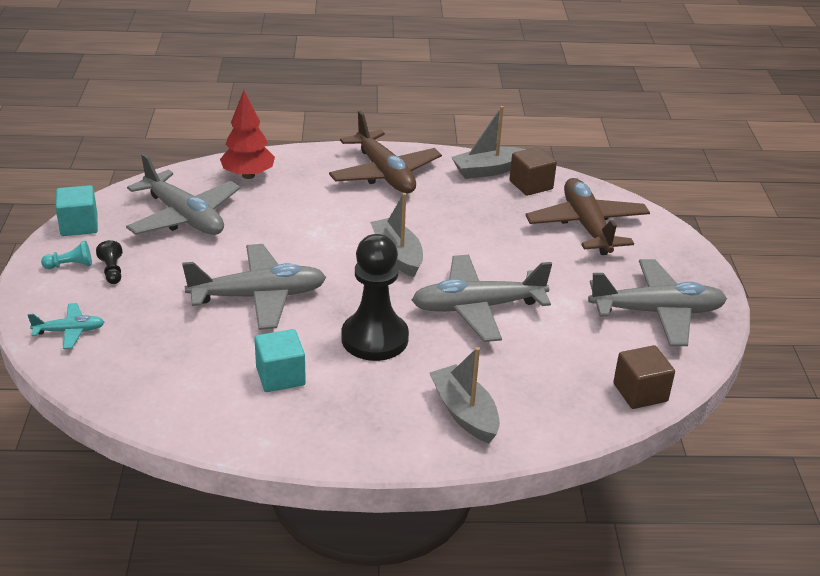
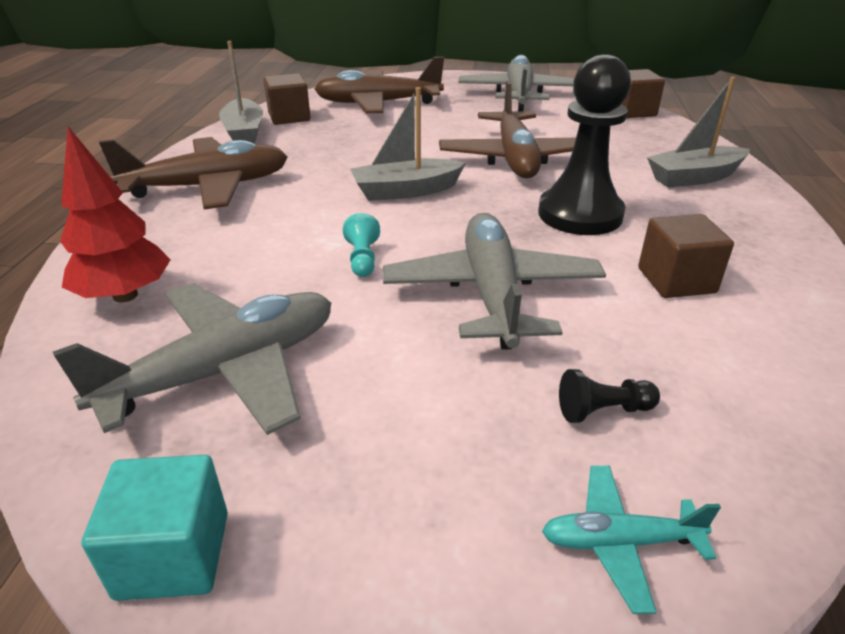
camera: 80 degrees left, 0 degrees up
(69, 331) = (619, 542): turquoise plane -> turquoise plane turned 90 degrees counterclockwise
(70, 265) = (354, 561): turquoise pawn -> turquoise pawn (362, 259)
(112, 271) = (393, 476): black pawn -> black pawn (603, 410)
(280, 376) = (676, 280): turquoise cube -> brown cube
(477, 307) = (514, 158): grey plane -> brown plane

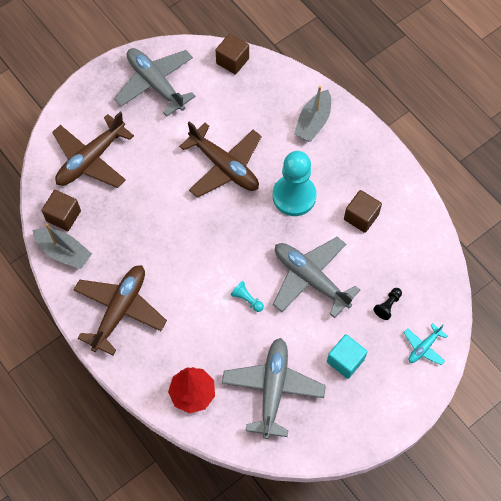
camera: 45 degrees left, 30 degrees up
(173, 555) = (336, 443): turquoise cube -> turquoise cube (345, 360)
(405, 191) = (208, 238): grey boat -> none
(580, 214) = (294, 196): black pawn -> turquoise pawn

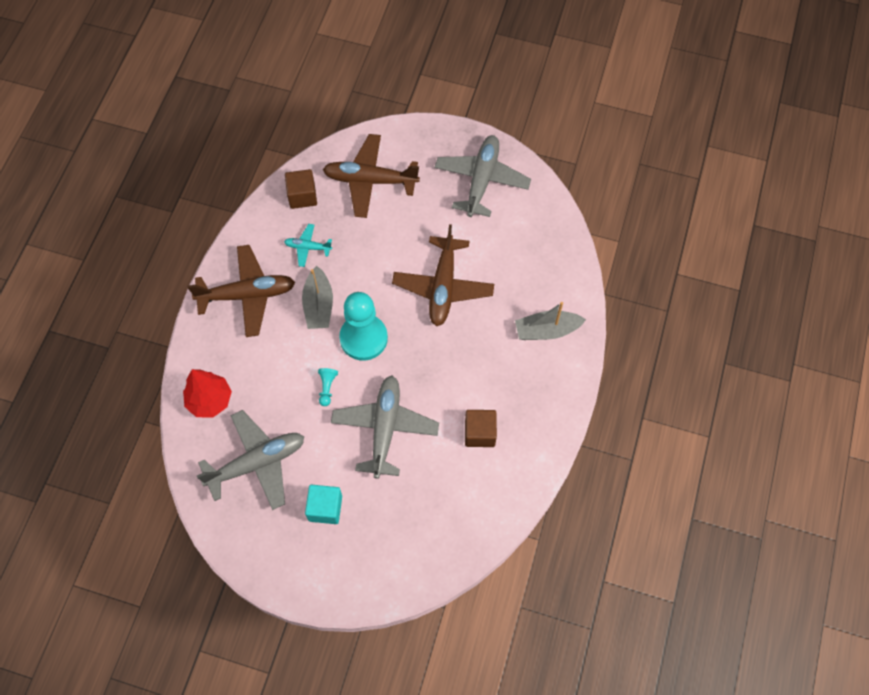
camera: 55 degrees right, 0 degrees up
(64, 252) = (270, 218): grey boat -> grey boat (318, 305)
(232, 61) = (555, 224): brown cube -> none
(294, 196) = (457, 362): turquoise pawn -> turquoise pawn (363, 338)
(387, 305) = (406, 512): black pawn -> none
(423, 347) = (386, 570): turquoise plane -> turquoise plane (308, 247)

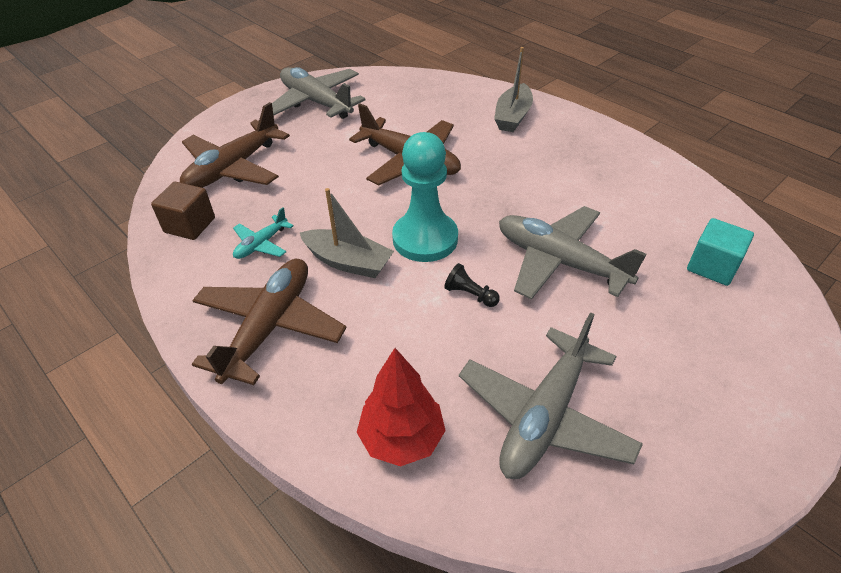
camera: 60 degrees left, 20 degrees down
(257, 463) = (544, 416): grey plane -> grey plane turned 150 degrees counterclockwise
(325, 508) = (653, 360): turquoise cube -> turquoise cube (712, 266)
(327, 388) = (470, 294): turquoise pawn -> black pawn
(480, 433) = (605, 192): brown cube -> none

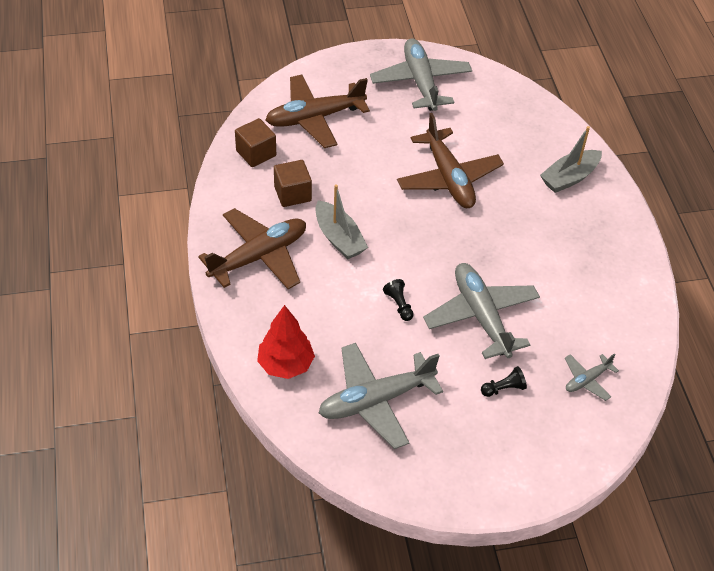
camera: 30 degrees right, 5 degrees up
(261, 244) = (292, 194): turquoise plane -> brown cube
(425, 239) = (404, 249): turquoise pawn -> none
(654, 319) = (503, 388): none -> black pawn
(712, 266) = (587, 380): turquoise cube -> grey plane

